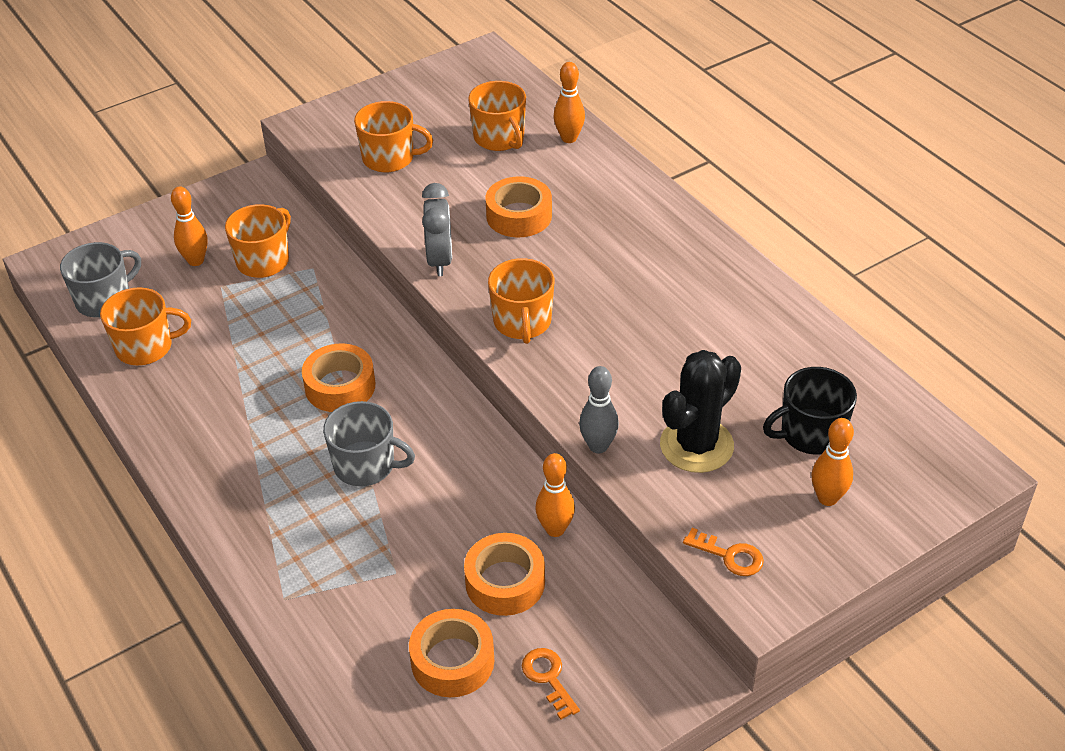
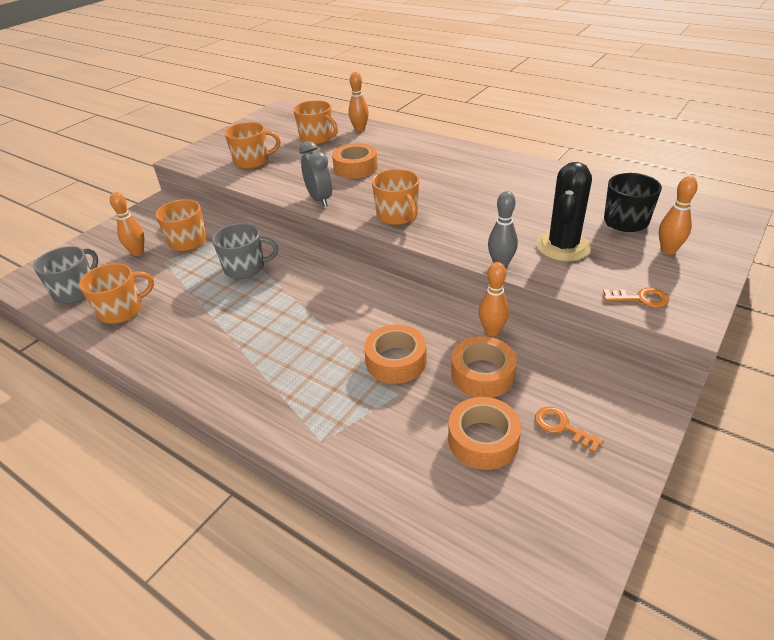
camera: 20 degrees left, 5 degrees down
(340, 386) = (283, 293): orange tape -> orange tape (396, 361)
(366, 465) = (331, 333): grey mug -> grey mug (245, 268)

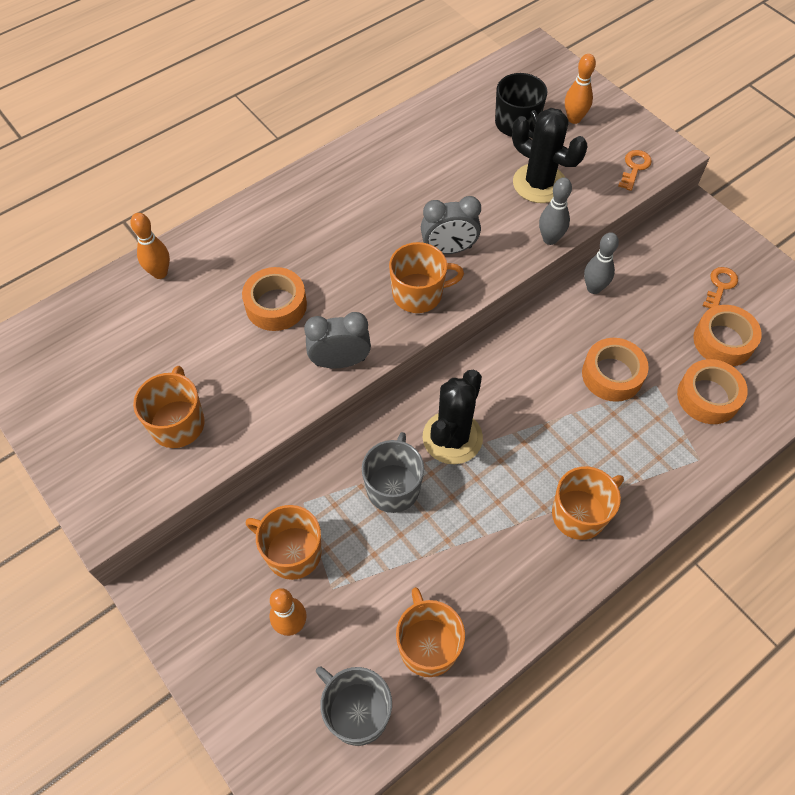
camera: 75 degrees left, 20 degrees up
(295, 284) = (452, 438): none -> black cactus
(317, 138) = (153, 329): orange mug -> orange mug (580, 513)
(451, 219) = (449, 249): none -> grey clock
(482, 374) = (648, 315): orange tape -> orange tape (708, 397)
(492, 331) = (593, 288): orange bowling pin -> grey bowling pin
(561, 426) = (720, 286): orange key -> orange key turned 150 degrees clockwise

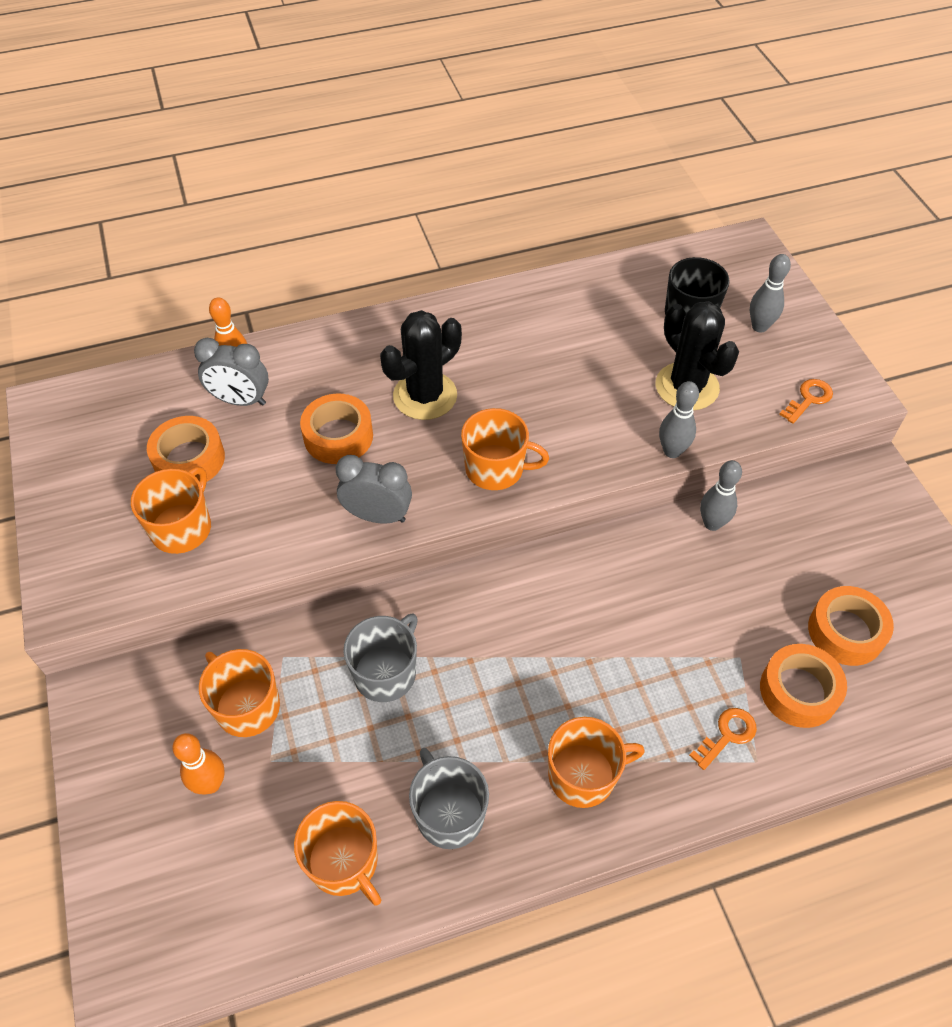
camera: 20 degrees right, 5 degrees down
(357, 712) = (235, 907): grey mug -> grey mug (449, 813)
(427, 645) = (344, 862): orange mug -> orange mug turned 135 degrees clockwise
(449, 249) = (551, 430): grey clock -> grey clock (240, 400)
(452, 438) = (475, 640): black cactus -> black cactus (425, 396)
(574, 119) = (759, 326): orange bowling pin -> grey bowling pin
(612, 375) = (691, 628): orange tape -> orange tape (189, 459)
(720, 286) = (869, 566): orange key -> orange key (727, 735)

